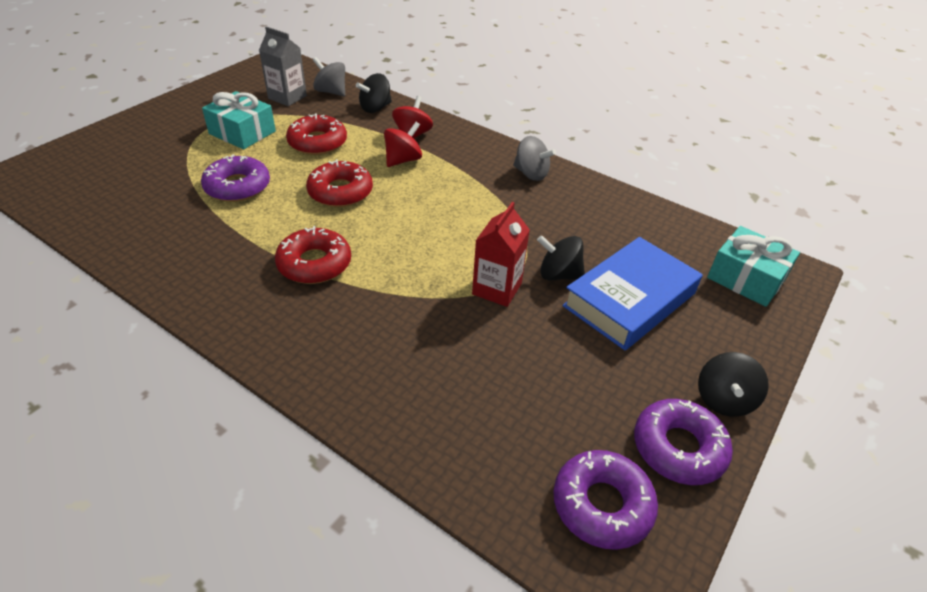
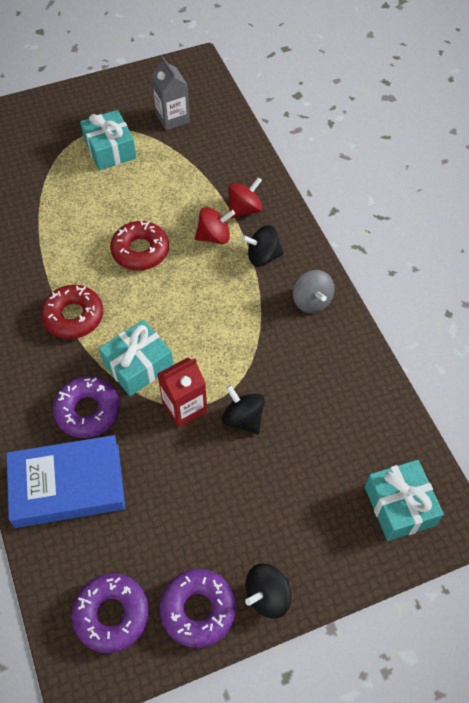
camera: 35 degrees right, 15 degrees up
(237, 186) = (70, 211): purple donut -> purple donut (88, 411)
(317, 142) = (160, 186): red donut -> none
(331, 92) = (213, 125): grey spinning top -> none
(375, 108) = (237, 161): black spinning top -> black spinning top (263, 256)
(420, 275) = (138, 365): none -> turquoise gift
(630, 300) = (278, 472): blue book -> blue book (68, 485)

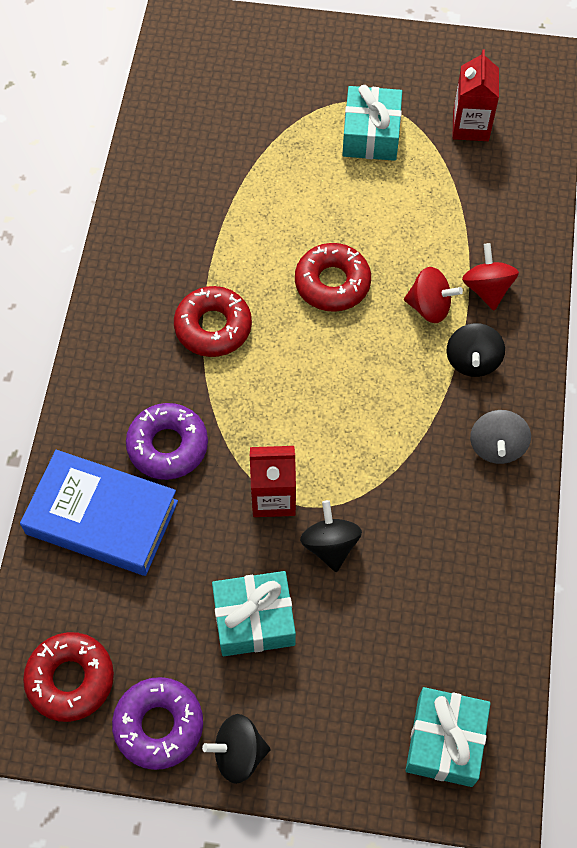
camera: 30 degrees right, 5 degrees up
(112, 614) = (70, 679): purple donut -> red donut
(138, 365) = (251, 421): turquoise gift -> turquoise gift (254, 620)
(172, 118) = (470, 126): grey carton -> red carton
(244, 209) = (487, 289): red spinning top -> red spinning top turned 90 degrees counterclockwise
(263, 256) = (472, 361): black spinning top -> black spinning top turned 105 degrees counterclockwise

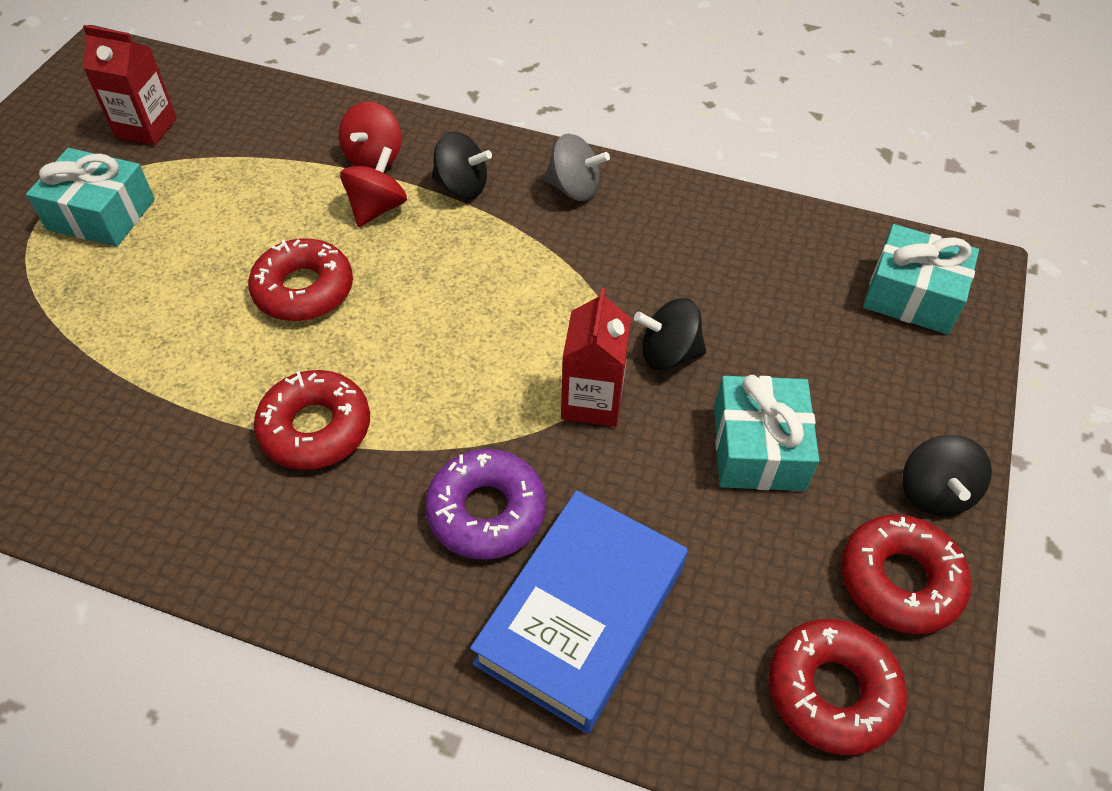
camera: 80 degrees left, 10 degrees down
(159, 725) = (899, 580): purple donut -> red donut
(487, 289) = (374, 157): red spinning top -> red spinning top turned 75 degrees counterclockwise

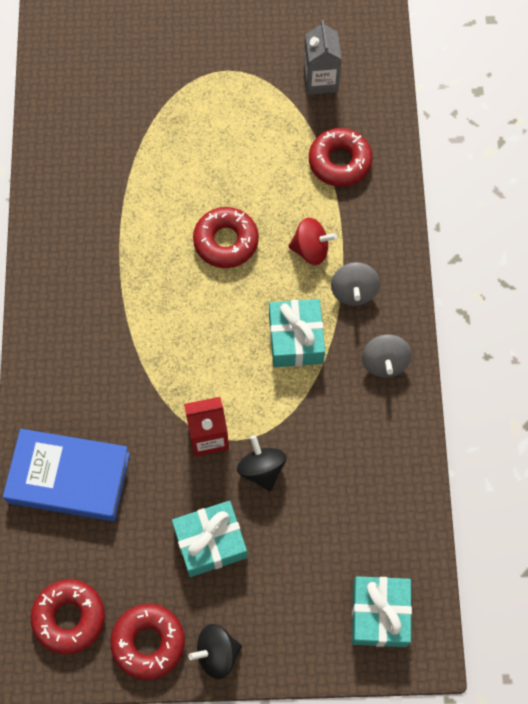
camera: 70 degrees right, 15 degrees up
(101, 214) = (237, 101): turquoise gift -> turquoise gift (296, 339)
(146, 128) = (320, 80): red carton -> grey carton
(315, 428) = (132, 297): red donut -> red donut (339, 162)
(374, 157) = (356, 226): red spinning top -> none
(462, 187) = (353, 291): black spinning top -> grey spinning top
(486, 511) = (112, 407): purple donut -> none

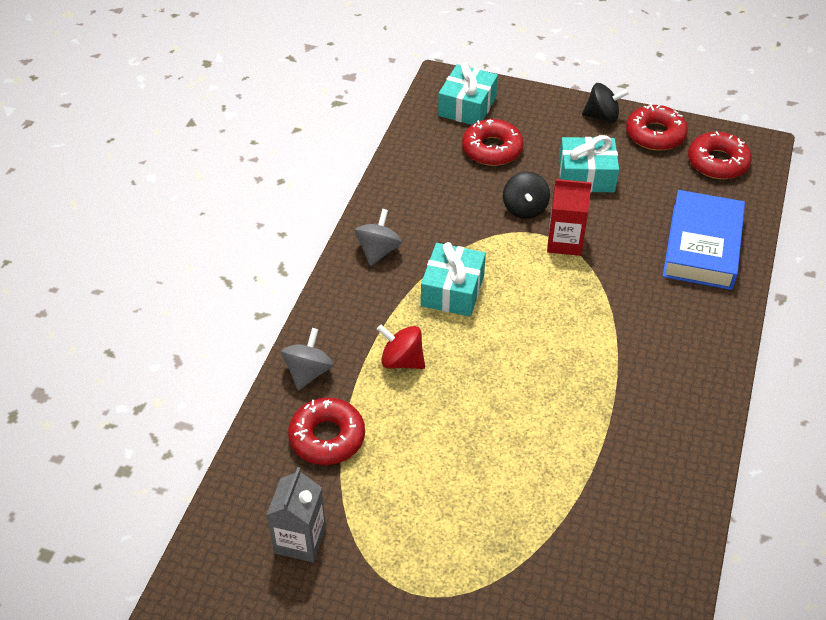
camera: 160 degrees left, 20 degrees down
(69, 478) = (702, 246): blue book -> blue book turned 75 degrees clockwise
(226, 241) = (488, 394): red donut -> red donut (492, 149)
(353, 291) = (377, 312): grey spinning top -> grey spinning top (308, 372)

